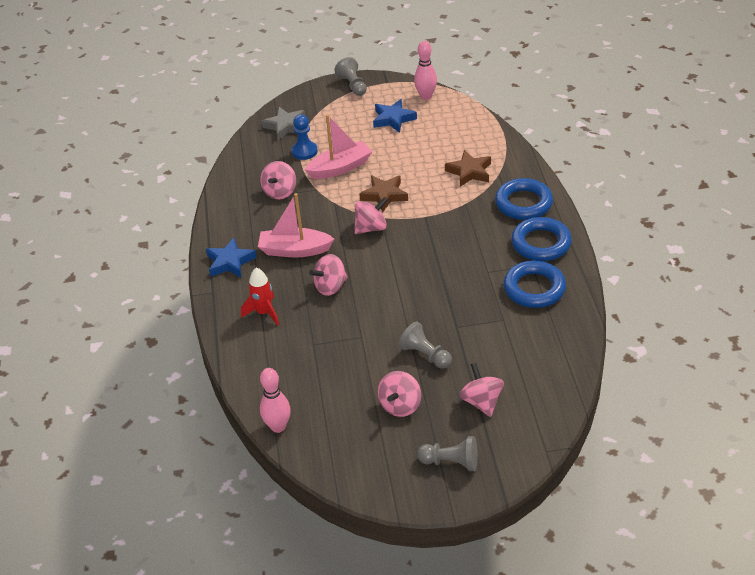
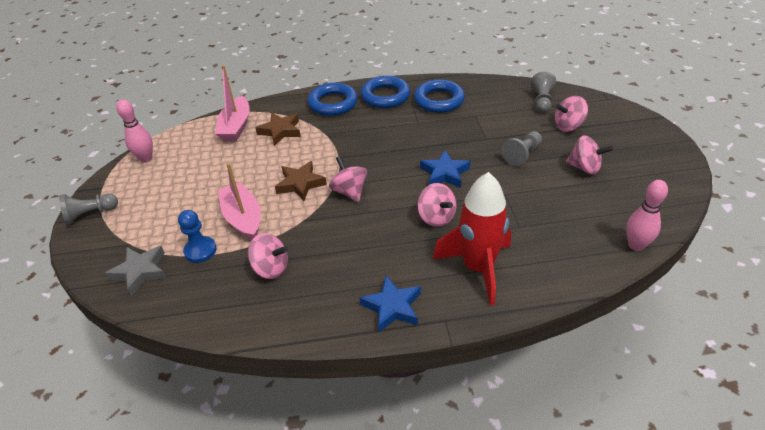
camera: 90 degrees left, 0 degrees up
(264, 313) = (478, 268): red rocket -> red rocket, size x1.79
(294, 250) = (377, 249): pink boat -> pink boat (236, 127)
(393, 119) = (173, 180): blue star -> blue star (445, 173)
(451, 462) = (636, 141): grey pawn -> grey pawn (542, 101)

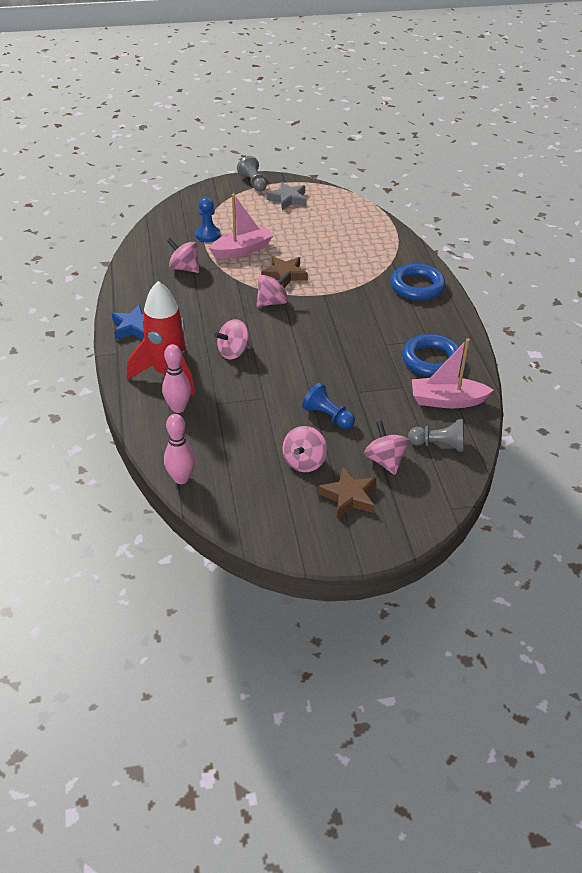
camera: 85 degrees right, 0 degrees up
(140, 271) = (190, 213): grey star -> grey star (288, 199)
(146, 158) = (322, 194): pink bowling pin -> pink bowling pin (178, 408)
(236, 127) = (371, 233): pink boat -> pink boat (447, 400)
(271, 268) = (184, 268): pink spinning top -> pink spinning top turned 105 degrees clockwise
(280, 131) = (365, 258): brown star -> brown star (349, 496)
(385, 96) = (435, 321): blue ring -> none
(445, 173) = (297, 359): blue star -> none
(522, 155) = (328, 416): grey pawn -> blue pawn

